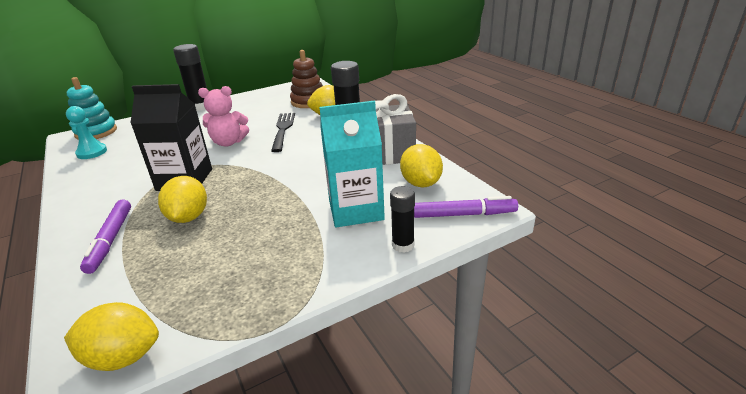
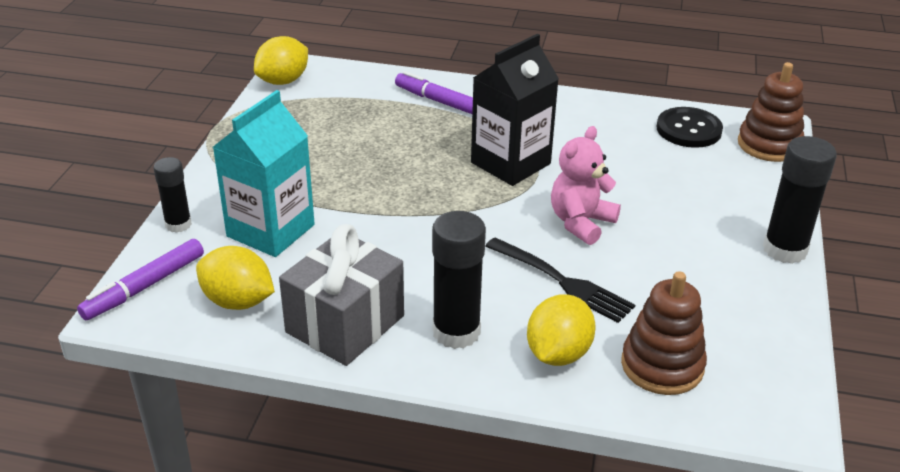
camera: 130 degrees right, 5 degrees up
(92, 152) = (688, 129): turquoise pawn -> black button
(96, 132) = (769, 145): turquoise stacking toy -> brown stacking toy
(188, 217) = (420, 143): yellow lemon -> none

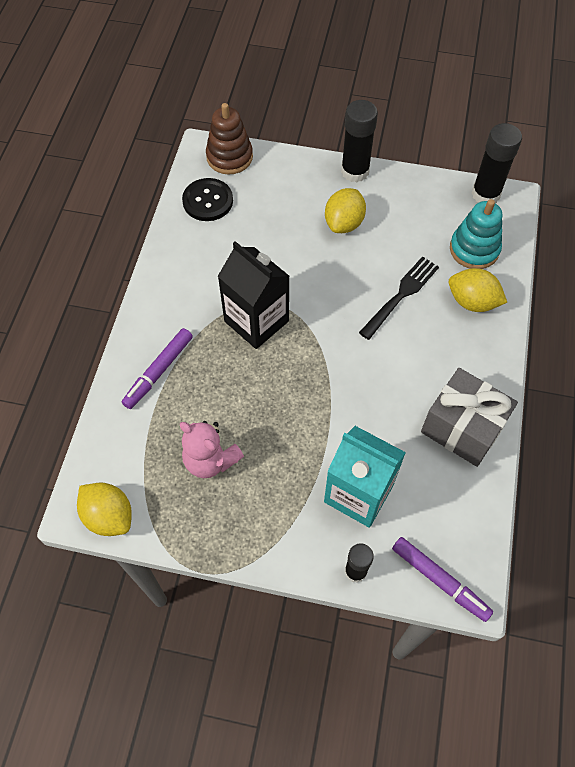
camera: 90 degrees left, 25 degrees up
(238, 301) = (448, 505): yellow lemon -> yellow lemon (344, 223)
(456, 332) = (460, 358): black glue stick -> black glue stick (485, 194)
(581, 223) = (333, 280): pink teddy bear -> pink teddy bear (210, 460)
(662, 365) = (474, 249): brown stacking toy -> turquoise stacking toy

